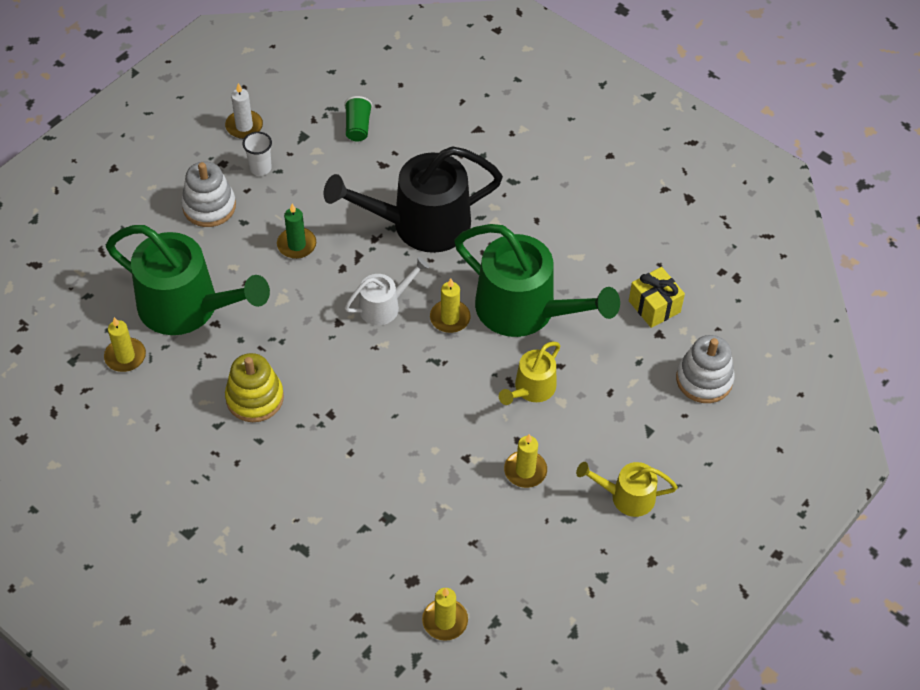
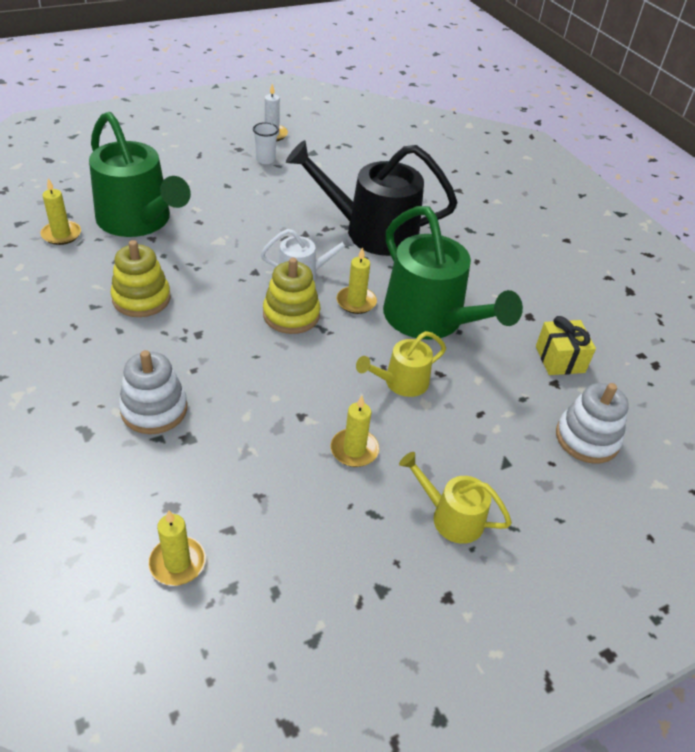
camera: 20 degrees right, 10 degrees down
(209, 206) = (208, 168): white stacking toy -> white stacking toy (154, 409)
(296, 245) = (258, 212): green candle -> none
(358, 127) = (359, 160): green cup -> none
(400, 358) = (291, 315): none -> yellow stacking toy

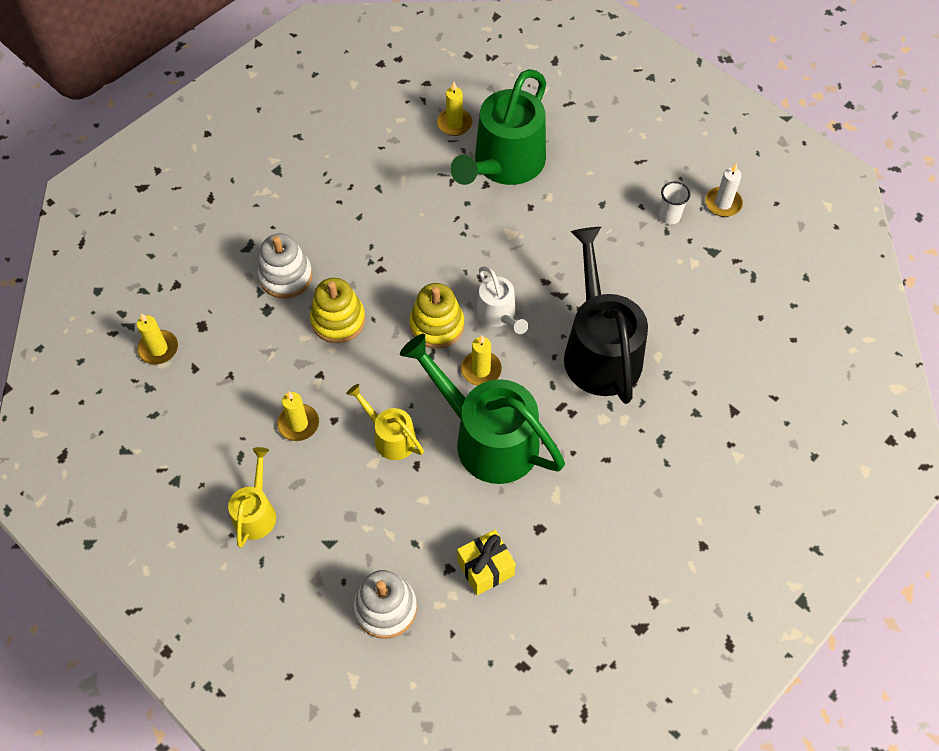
camera: 75 degrees right, 15 degrees up
(141, 298) = (403, 213): yellow stacking toy -> yellow stacking toy (338, 320)
(430, 319) = (487, 438): green watering can -> green watering can turned 90 degrees clockwise

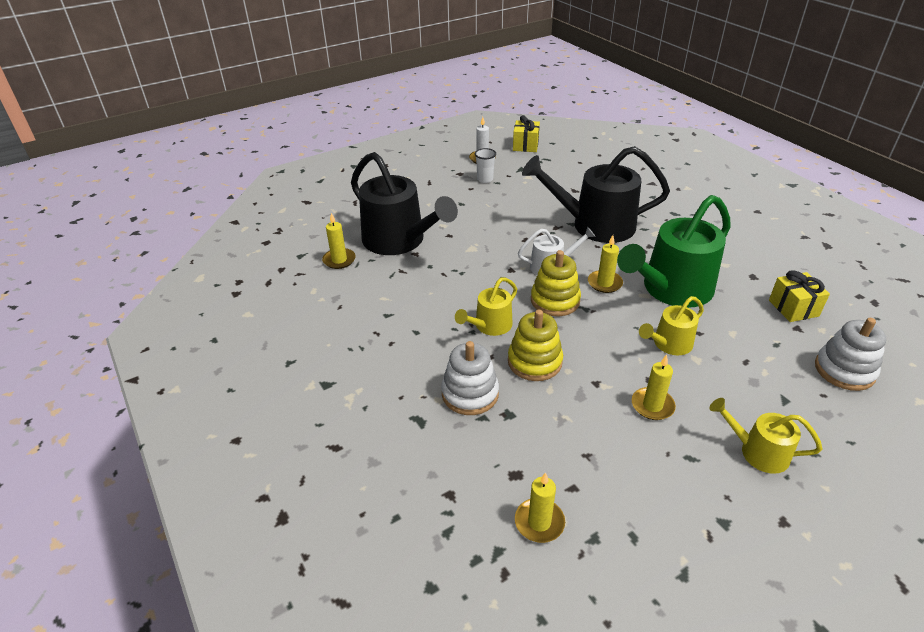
camera: 75 degrees left, 20 degrees down
(382, 274) = (490, 326): none -> yellow watering can
(504, 164) = (399, 241): green watering can -> black watering can
(782, 246) = (525, 145): none -> yellow gift

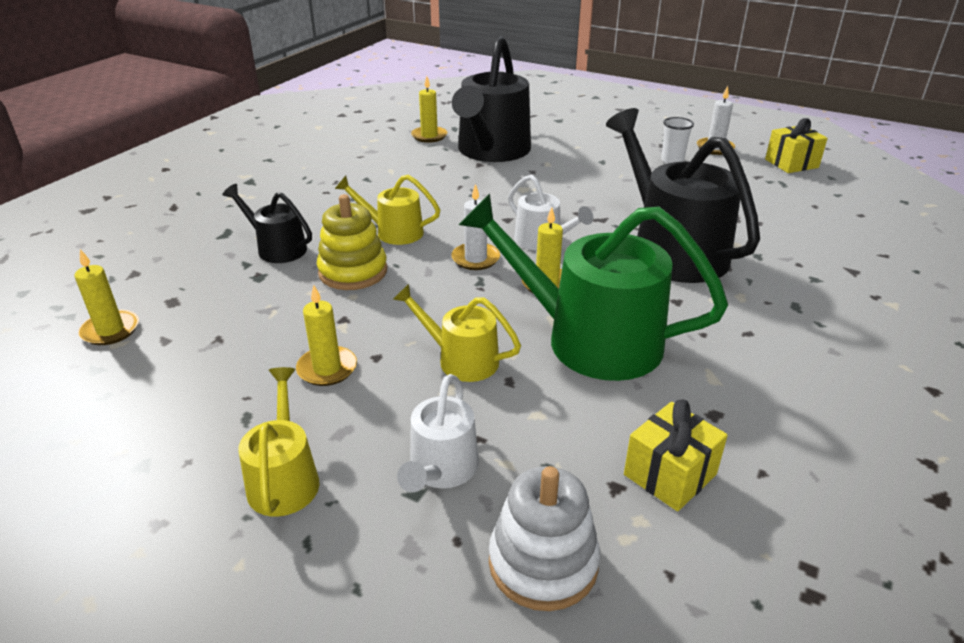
camera: 60 degrees right, 5 degrees down
(470, 394) = (277, 248): white stacking toy -> black watering can
(555, 300) = (475, 259): yellow stacking toy -> white candle
(768, 384) = (441, 469): none -> white watering can

